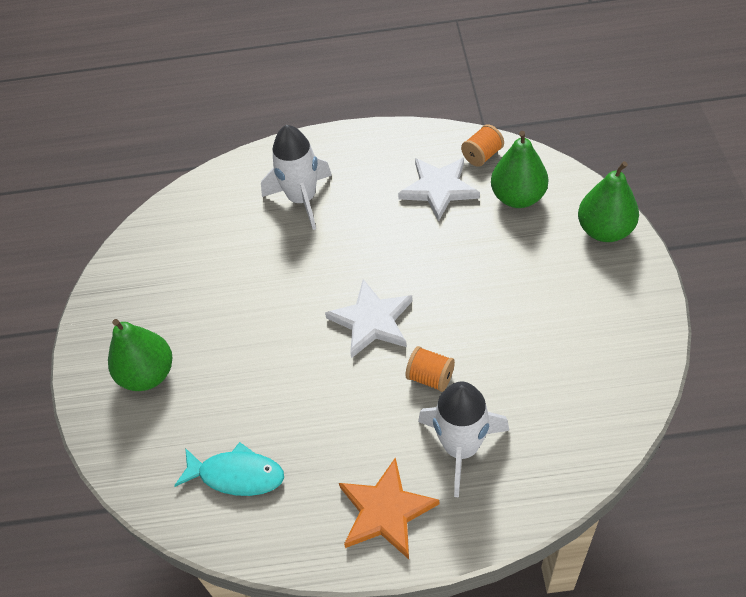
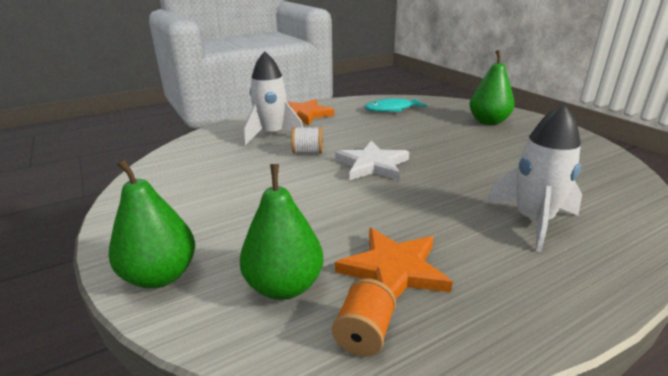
camera: 150 degrees right, 25 degrees down
(430, 377) = (308, 152): orange spool -> white spool
(439, 189) = (393, 269): white star -> orange star

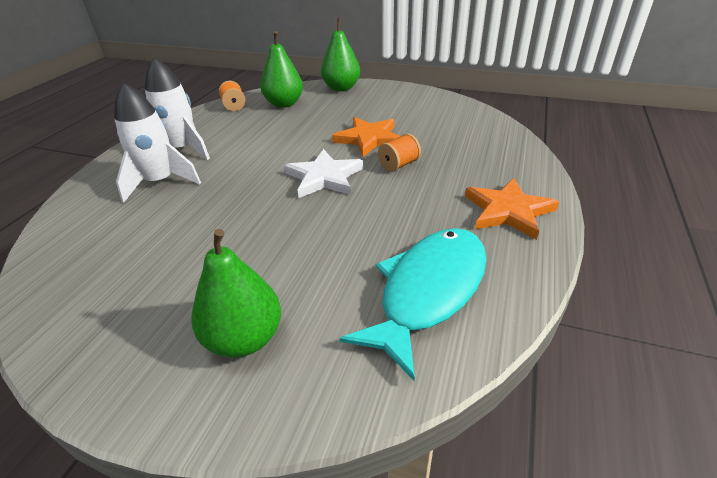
camera: 140 degrees right, 10 degrees up
(272, 135) = (467, 167): white rocket -> white rocket (183, 149)
(308, 152) = (398, 165): white spool -> orange spool
(391, 109) = (428, 291): turquoise fish -> turquoise fish, size x1.60
(393, 269) = (239, 125): orange star -> orange star (369, 139)

